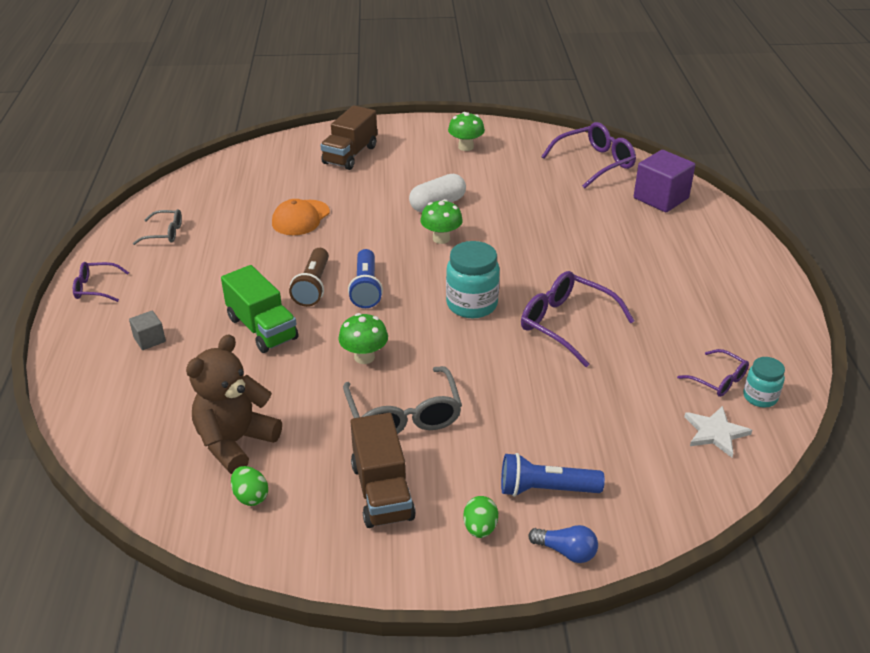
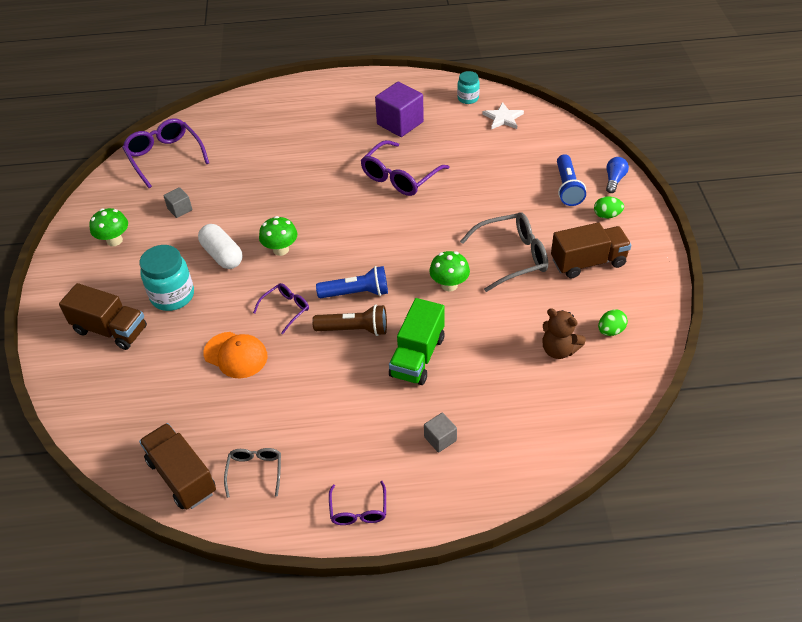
camera: 90 degrees left, 10 degrees up
(177, 199) = (182, 476): none -> brown truck
(235, 442) = (559, 350): brown teddy bear -> brown teddy bear, size x0.66
(262, 328) = (417, 356): green truck -> green truck turned 150 degrees clockwise
(472, 304) = (378, 227): turquoise jar -> turquoise jar (172, 296)
(509, 177) = (180, 209): none -> grey cube
(661, 198) = (229, 123): purple cube -> purple cube (400, 123)
(718, 380) = (454, 113): purple glasses -> purple glasses (286, 309)

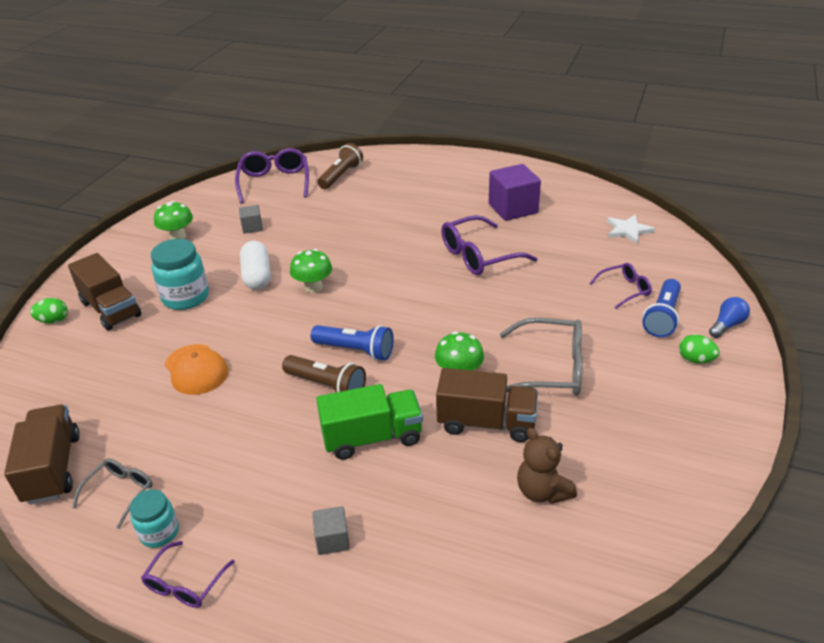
camera: 25 degrees right, 10 degrees down
(224, 132) = (341, 176): none -> brown flashlight
(286, 309) = (276, 343): purple glasses -> purple glasses (625, 289)
(417, 356) = (372, 437): green truck -> green truck turned 150 degrees counterclockwise
(468, 98) = (600, 204): turquoise jar -> turquoise jar (159, 532)
(588, 262) = (640, 404): brown truck -> brown truck (486, 423)
(610, 331) = (623, 493): green egg -> green egg (53, 321)

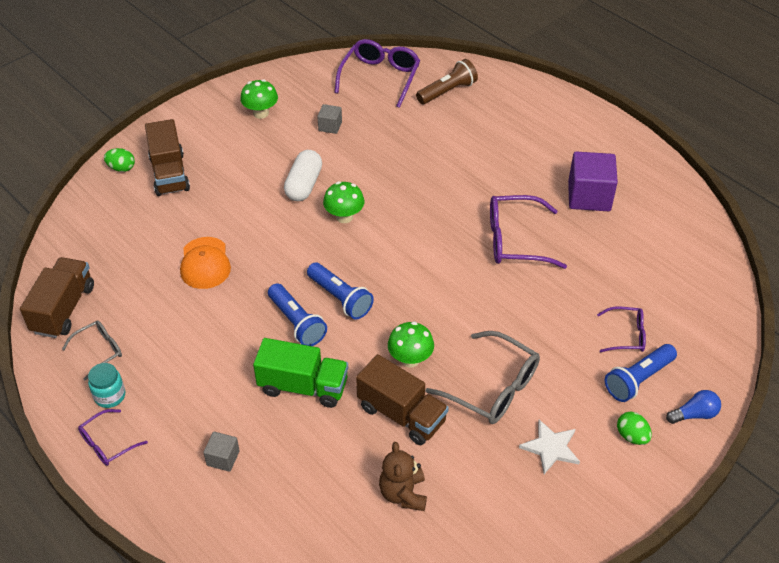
camera: 25 degrees right, 10 degrees up
(186, 297) = (233, 185): turquoise jar -> none
(327, 385) = (297, 323): brown flashlight -> blue flashlight
(628, 230) = (686, 268): white star -> white star (550, 448)

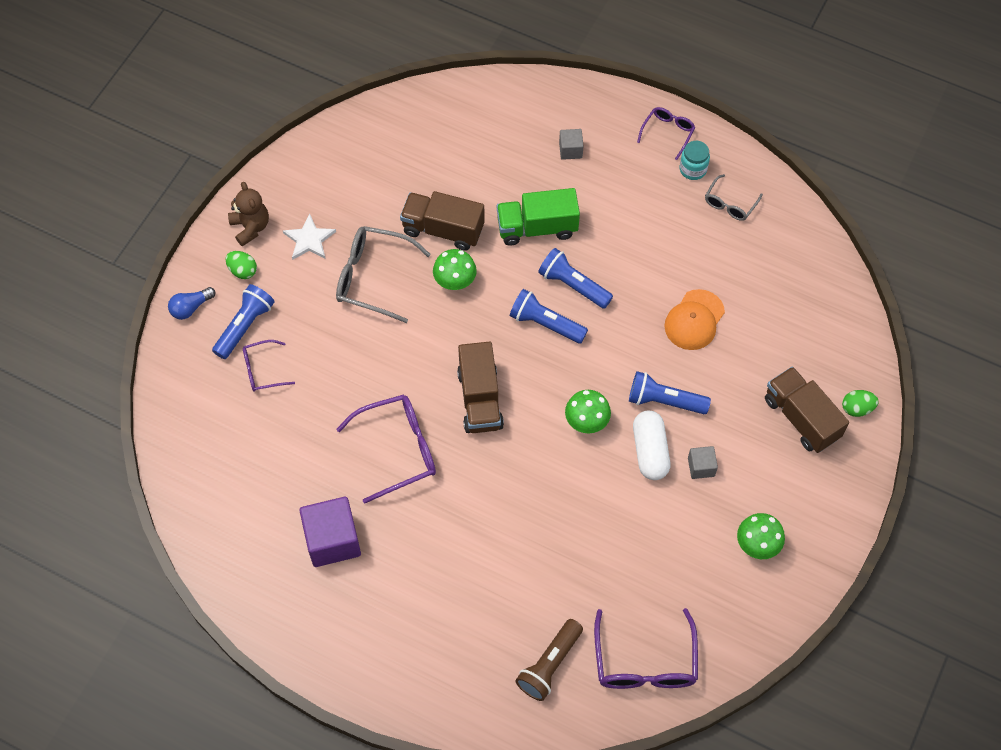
camera: 160 degrees right, 15 degrees up
(63, 309) = (790, 231): brown truck -> brown truck (480, 399)
(205, 263) = (694, 320): orange cap -> orange cap turned 120 degrees counterclockwise
(271, 213) = (664, 401): none -> blue flashlight
(330, 126) = (665, 551): grey cube -> grey cube (701, 467)
(403, 494) = (417, 167): brown teddy bear -> brown teddy bear (250, 227)

